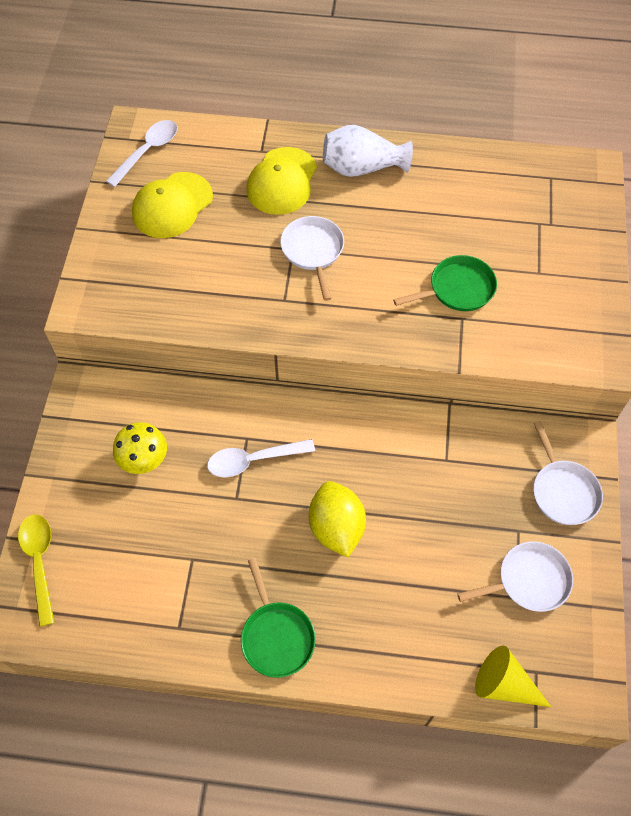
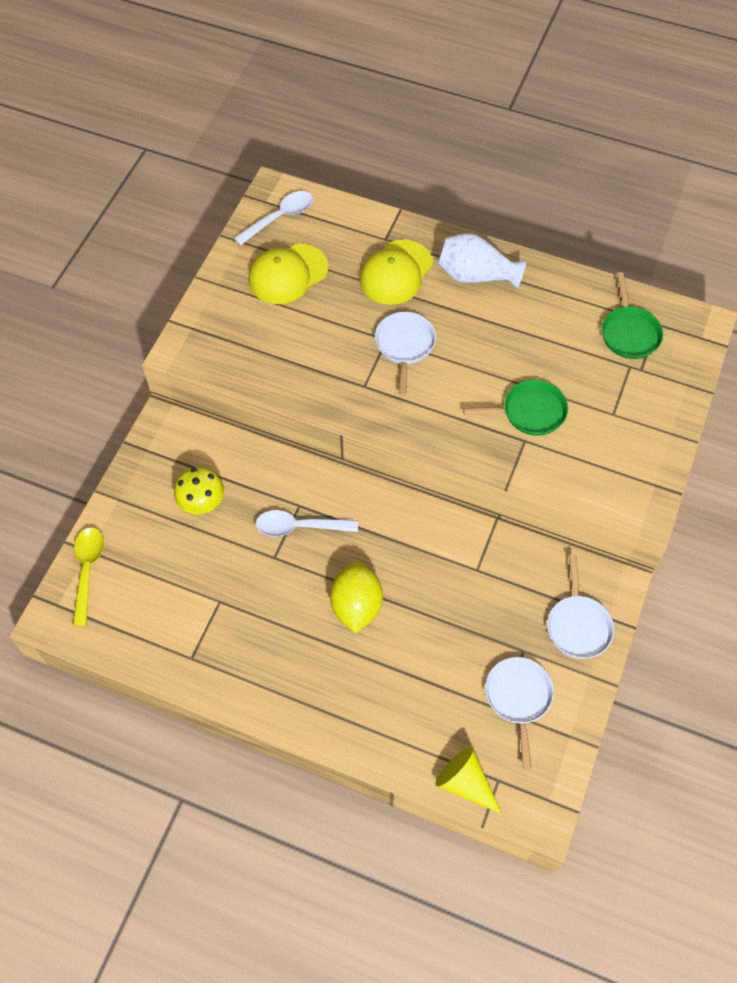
camera: 15 degrees right, 0 degrees up
(276, 636) = (274, 687): green pan -> green pan (629, 333)
(529, 580) = (518, 698): white pan -> white pan turned 90 degrees counterclockwise

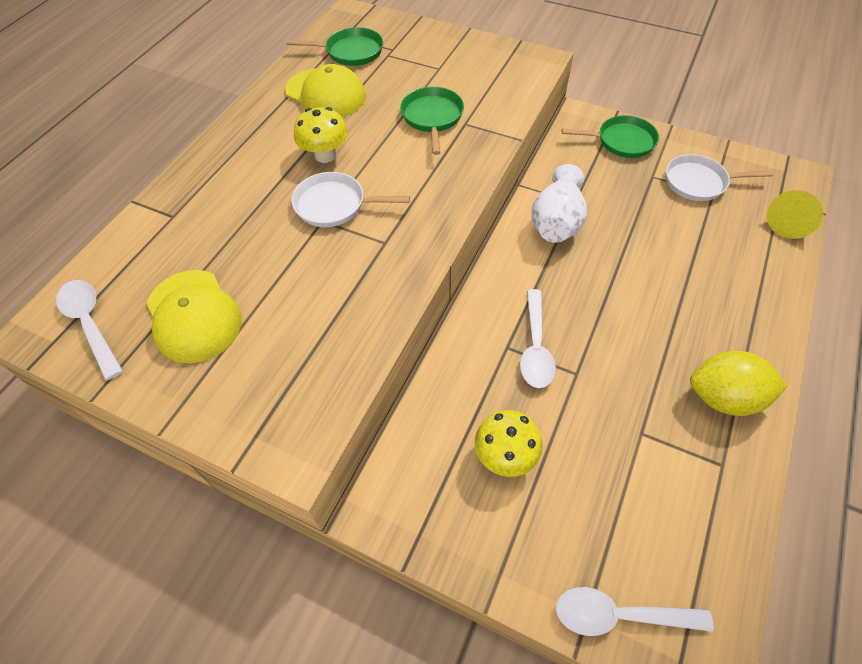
camera: 85 degrees left, 5 degrees down
(87, 570) = (619, 615): yellow spoon -> white spoon
(356, 606) = (627, 297): yellow lemon -> yellow lemon (724, 397)
(396, 272) = (227, 208): yellow cap -> yellow cap (325, 94)
(466, 331) = (325, 155): none -> yellow mushroom
(476, 275) = (252, 144): white vase -> white vase (556, 222)
(578, 625) = (622, 141): white pan -> green pan

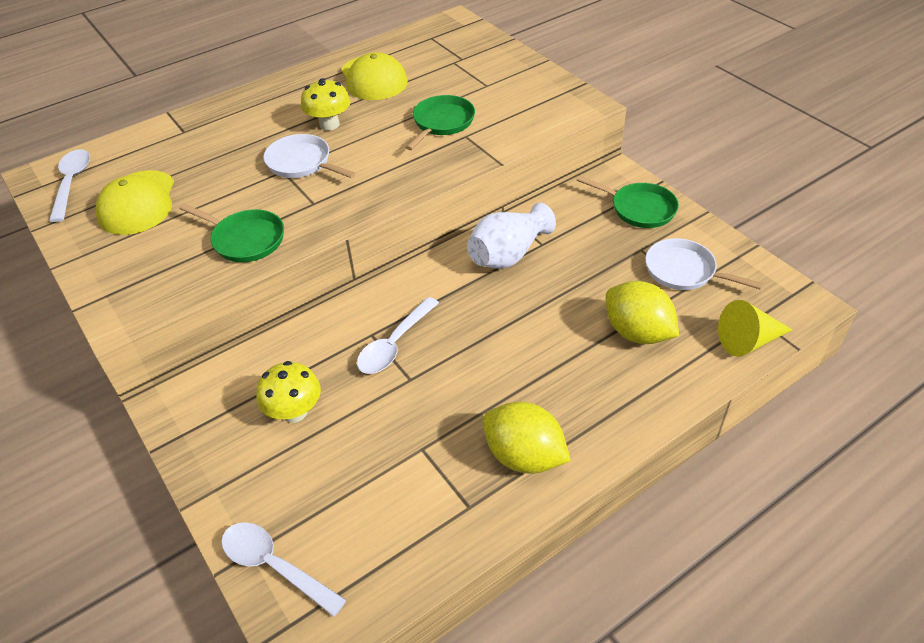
camera: 30 degrees right, 10 degrees down
(351, 52) = (424, 51): green pan -> green pan (245, 239)
(711, 249) = (637, 332): none -> yellow lemon

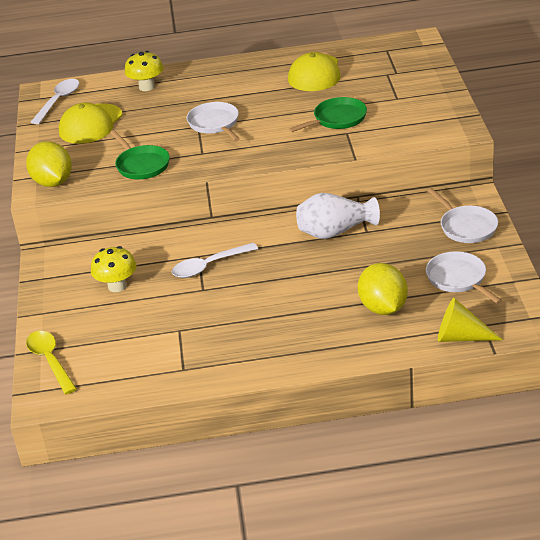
camera: 30 degrees right, 10 degrees down
(274, 566) = (50, 361): white spoon -> yellow spoon
(329, 124) = (255, 101): yellow mushroom -> yellow mushroom (146, 87)
(524, 456) = (239, 354): yellow lemon -> yellow lemon (53, 182)
(639, 209) = (466, 227): green pan -> white pan

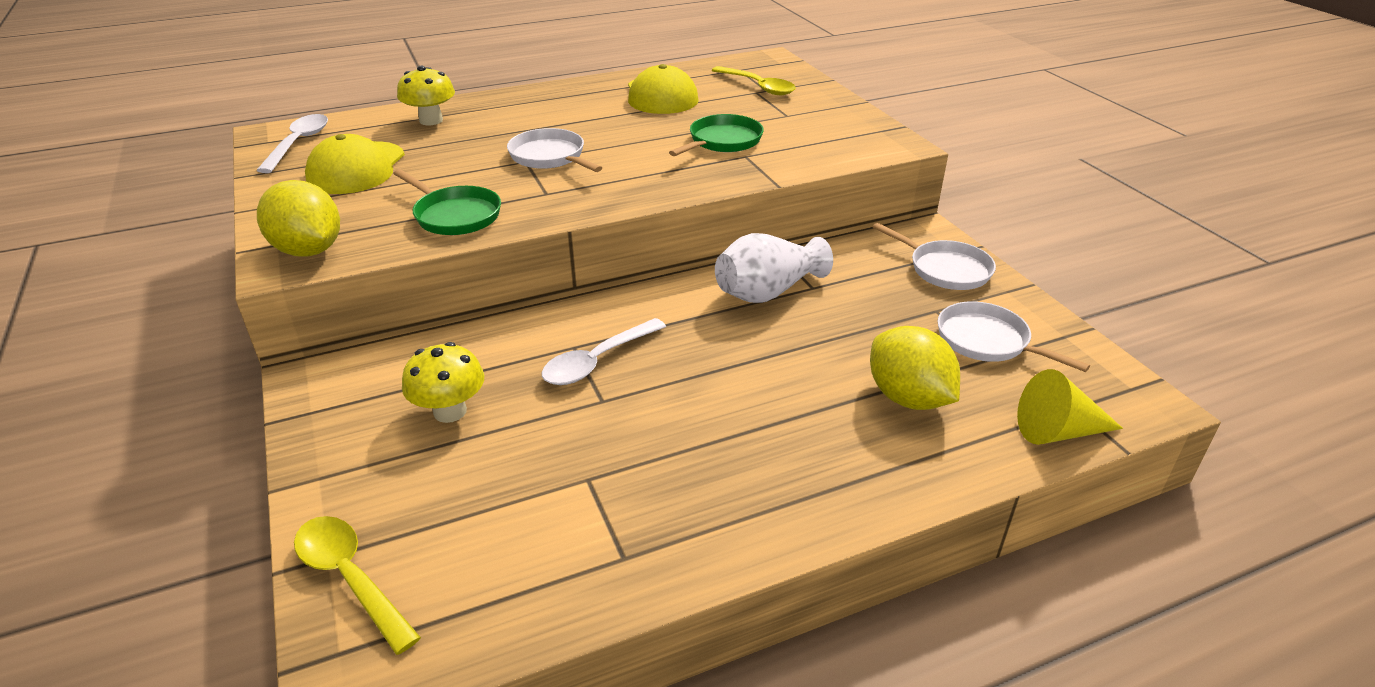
camera: 20 degrees left, 0 degrees up
(391, 69) = (758, 87): none -> yellow spoon

